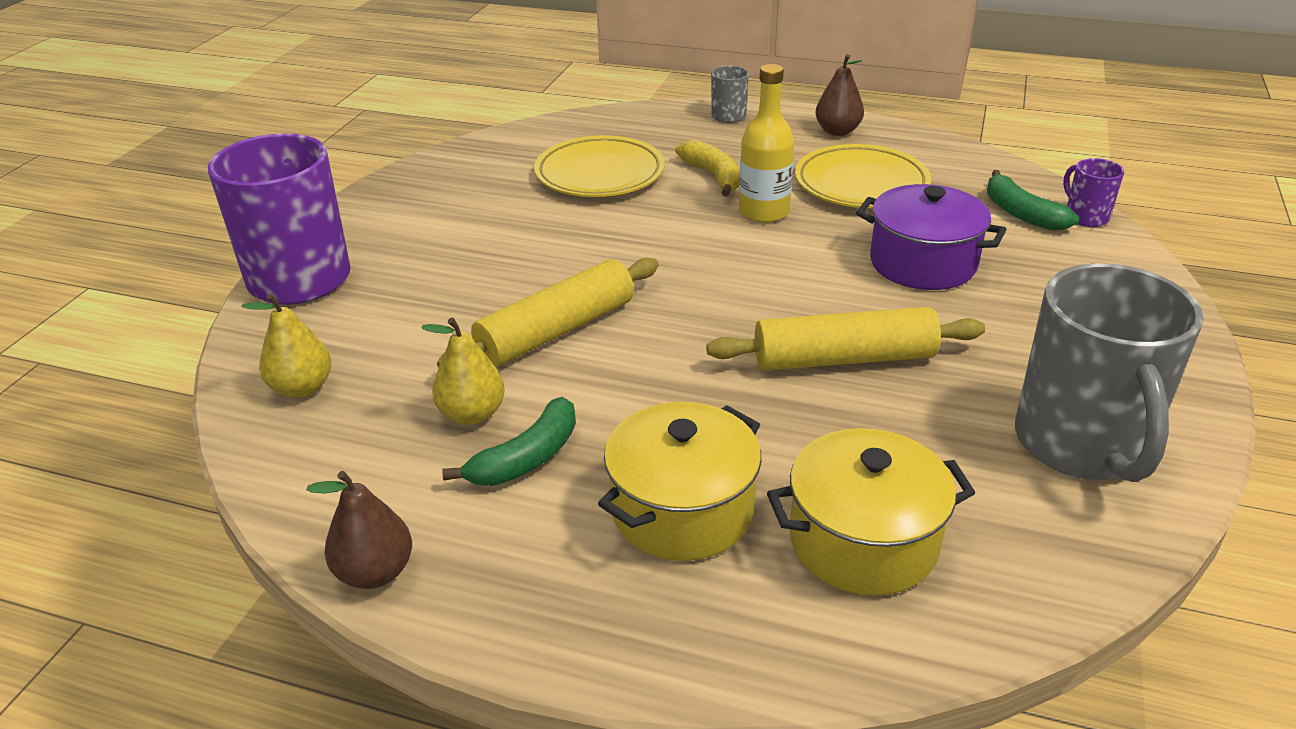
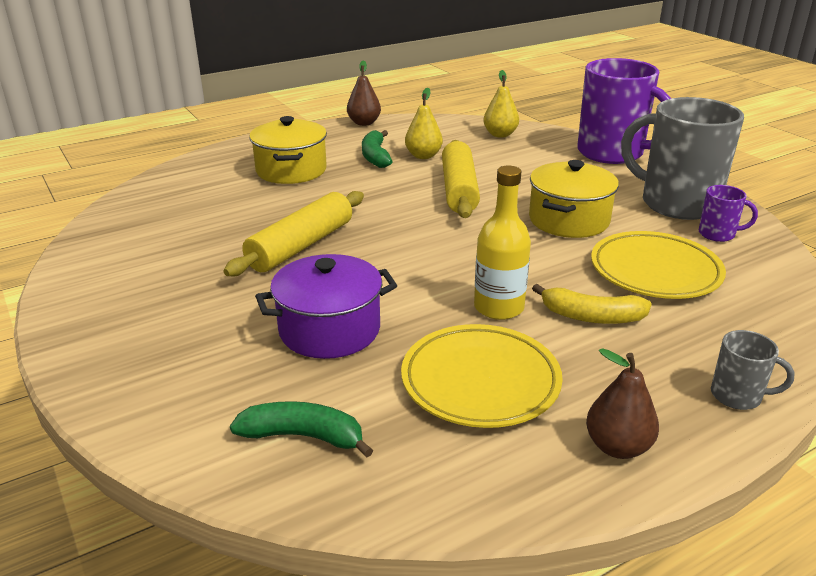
camera: 130 degrees right, 5 degrees down
(863, 541) = (207, 192): yellow pot -> yellow pot (569, 220)
(1082, 445) = (127, 267): grey mug -> grey mug (676, 203)
(1085, 217) = (236, 473): purple mug -> purple mug (718, 234)

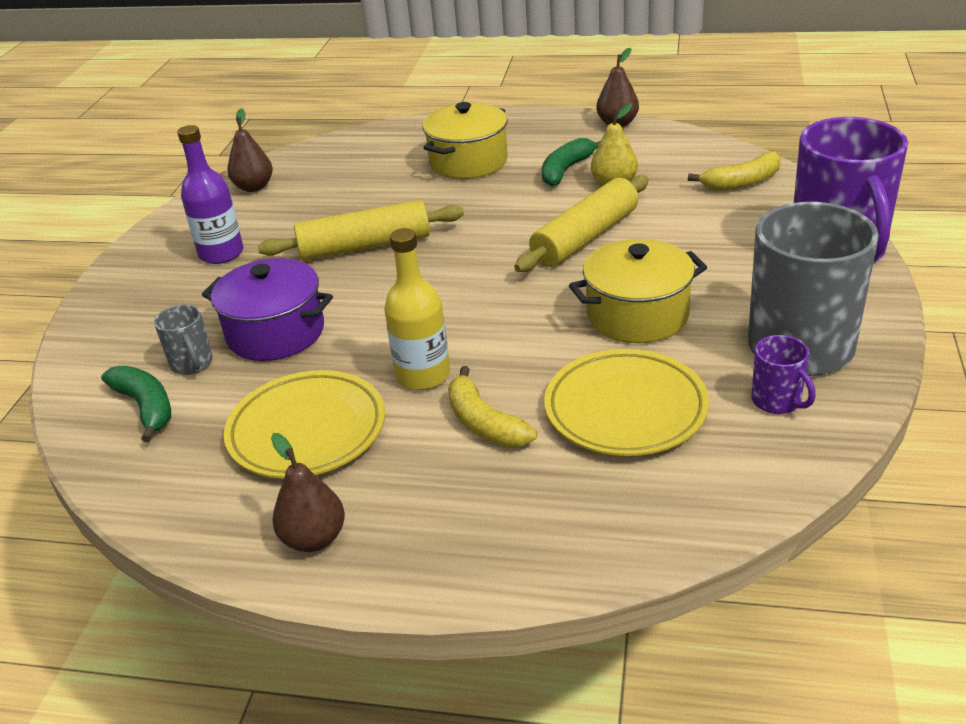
camera: 45 degrees right, 5 degrees up
(115, 238) = (254, 187): none -> brown pear
(169, 295) = (221, 253): none -> purple bottle
(500, 134) = (742, 182): yellow pear -> yellow banana
(737, 396) = (479, 562): grey mug -> grey mug (192, 364)

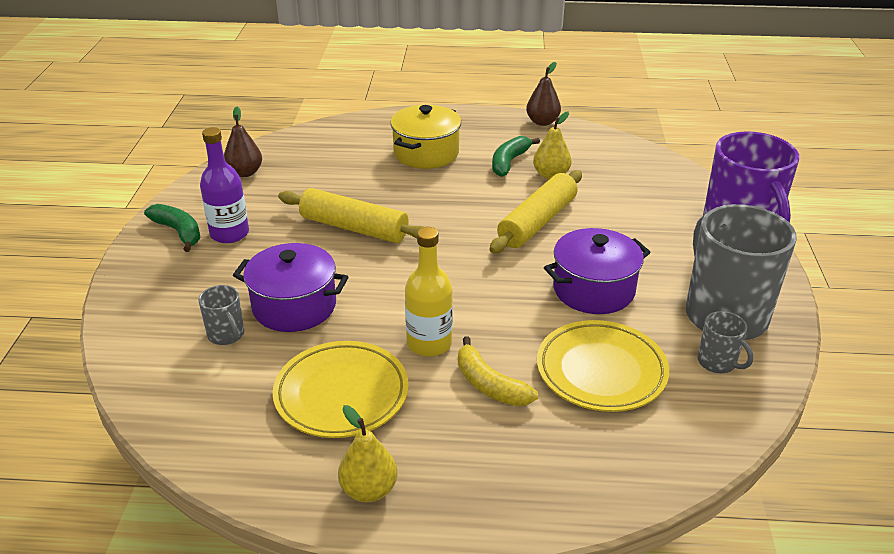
camera: 10 degrees left, 0 degrees up
(146, 407) = (194, 375): green banana -> green banana (179, 232)
(314, 539) = (369, 490): brown pear -> yellow pear
(365, 246) = (354, 228): yellow rolling pin -> yellow rolling pin turned 45 degrees clockwise
(637, 315) = (593, 290): yellow pot -> purple pot
(742, 182) = (652, 175): yellow banana -> none
(777, 401) = (718, 362): purple mug -> grey mug

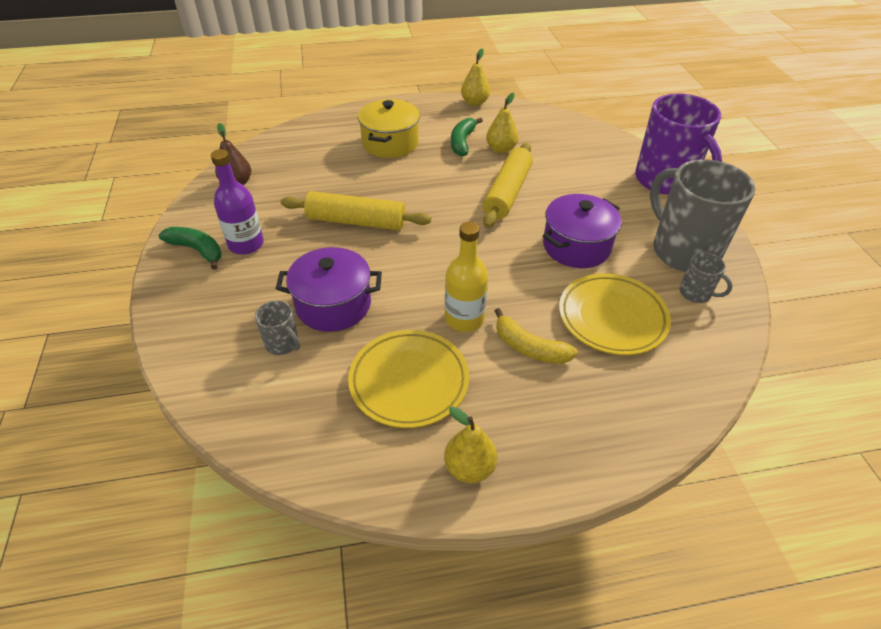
camera: 15 degrees left, 10 degrees up
(542, 122) = (474, 103): brown pear -> yellow pear

